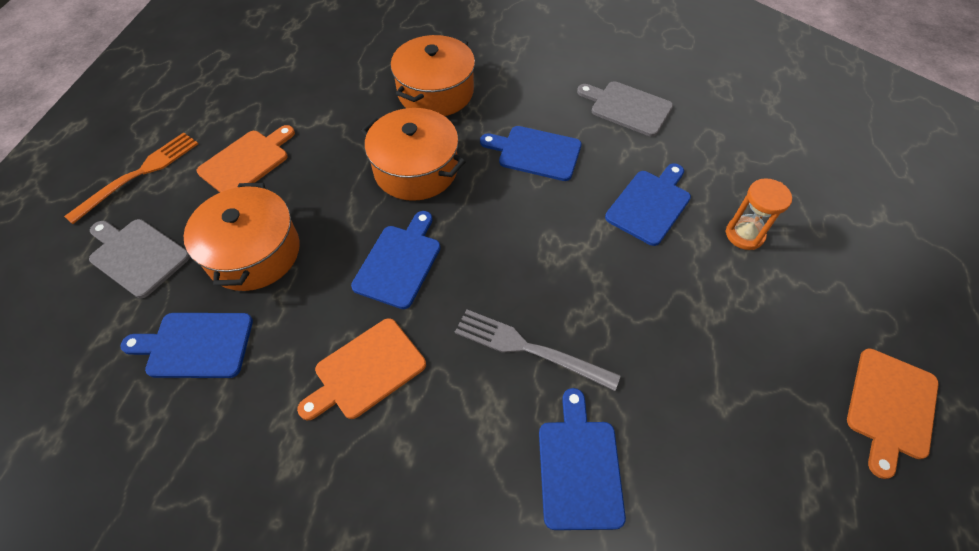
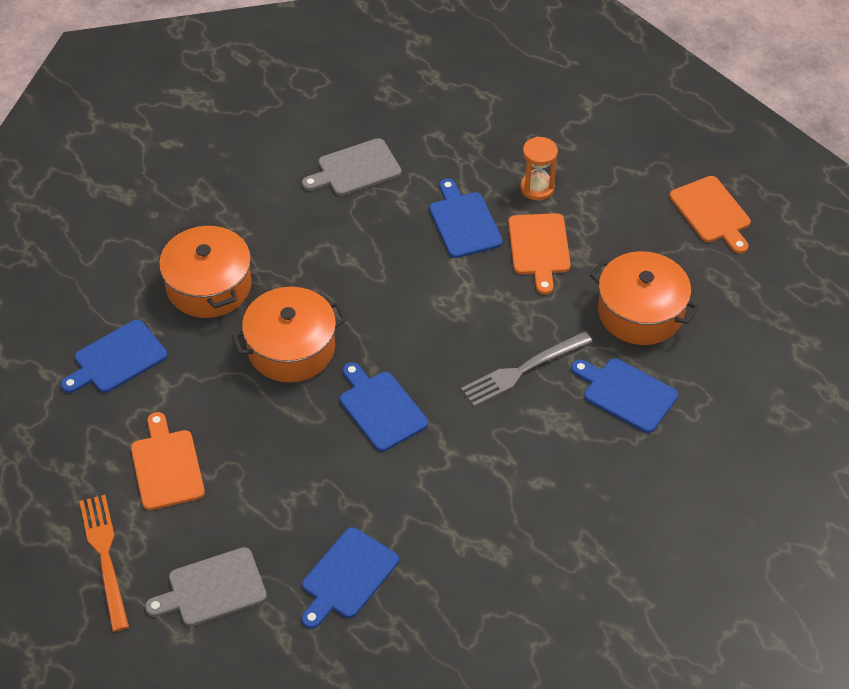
camera: 55 degrees left, 5 degrees down
(253, 252) = (284, 502): orange pot -> orange pot (640, 312)
(366, 370) = (461, 475): orange cutting board -> orange cutting board (539, 248)
(535, 153) = (348, 259): blue cutting board -> blue cutting board (117, 359)

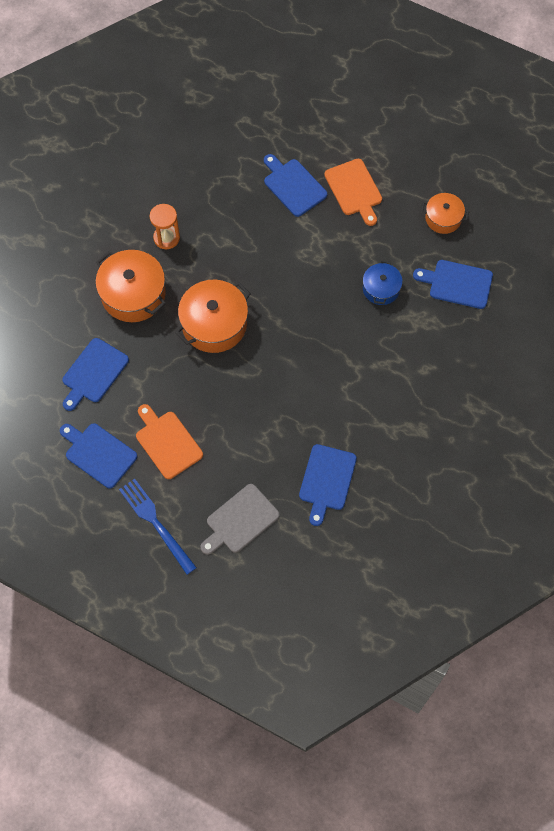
camera: 20 degrees left, 15 degrees up
(105, 556) = (156, 523): orange fork -> blue fork
(355, 169) = (197, 166): grey cutting board -> none
(381, 408) = (296, 349): blue cutting board -> blue cutting board (98, 454)
(522, 370) = (381, 289): grey fork -> blue pot
(537, 188) = (333, 142): orange hourglass -> orange hourglass (166, 238)
(640, 312) = (443, 218): orange pot -> orange pot, size x0.58
(712, 213) = (462, 124): orange cutting board -> none

